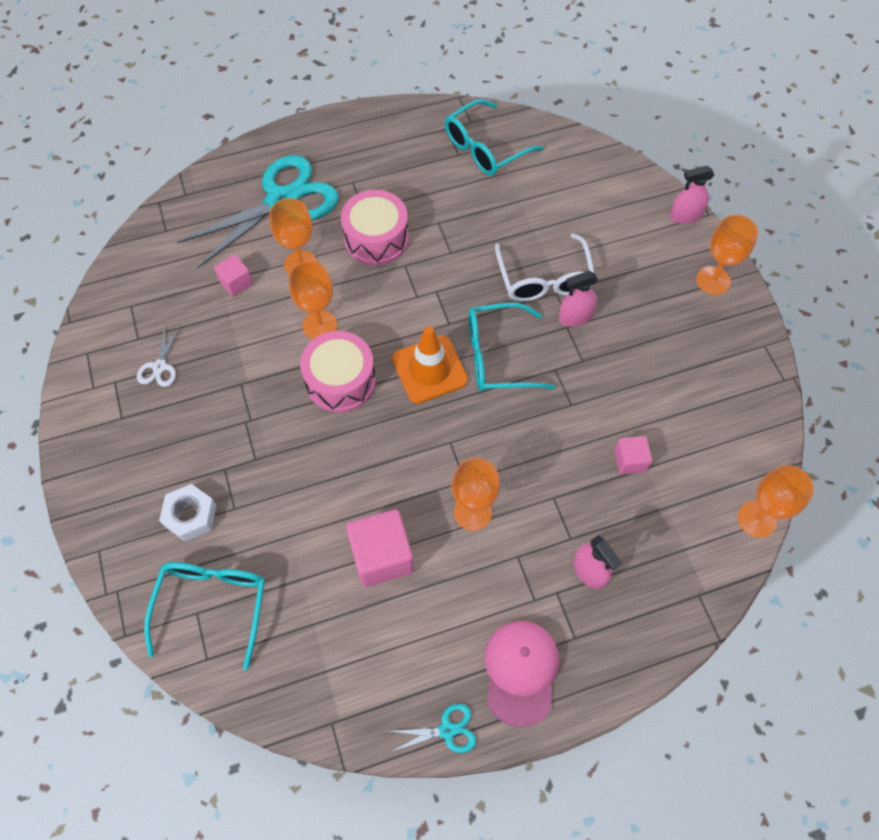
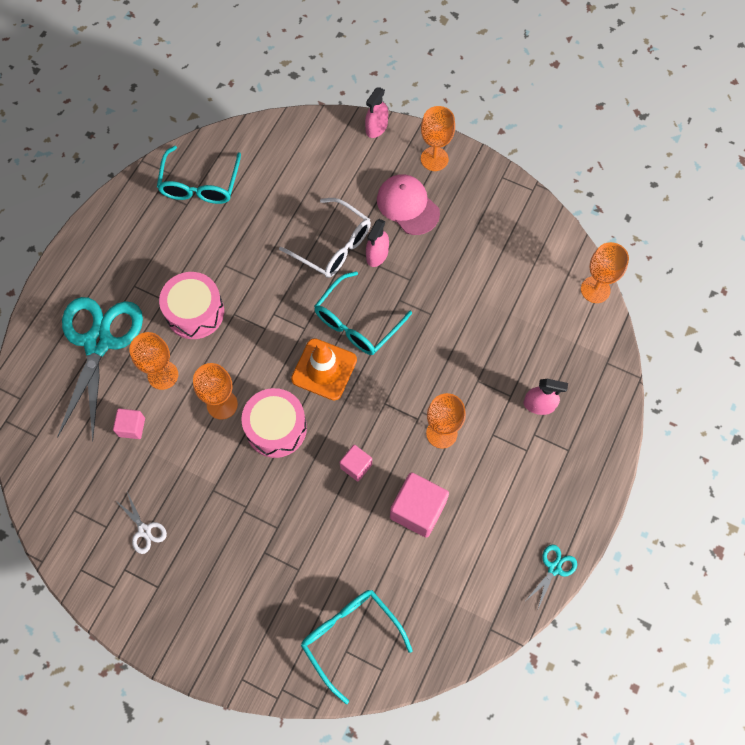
camera: 45 degrees left, 5 degrees up
(190, 515) = (276, 601): white nut -> none
(520, 672) = (559, 497): pink cap -> pink cap (407, 206)
(629, 461) = (497, 318): pink cube -> pink cube (356, 466)

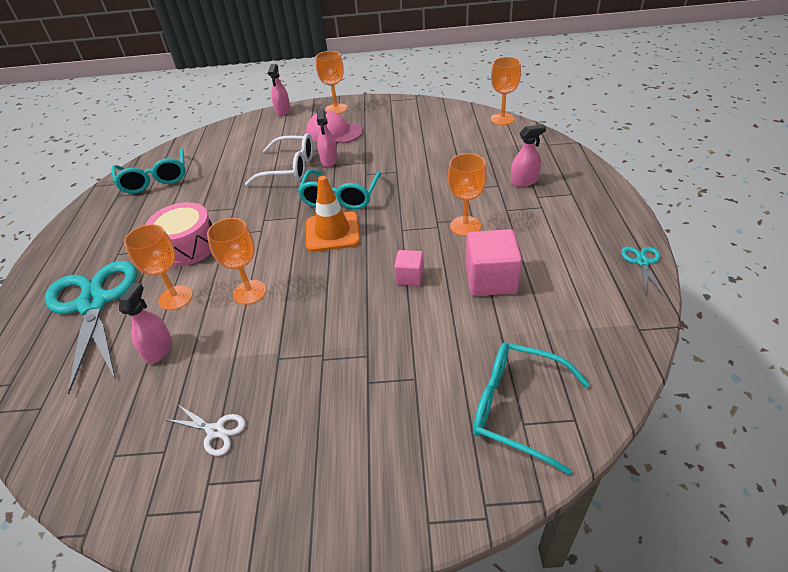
camera: 25 degrees left, 25 degrees down
(132, 427) = (158, 349): pink cube -> pink spray bottle
(276, 428) = (314, 285): pink drum -> none

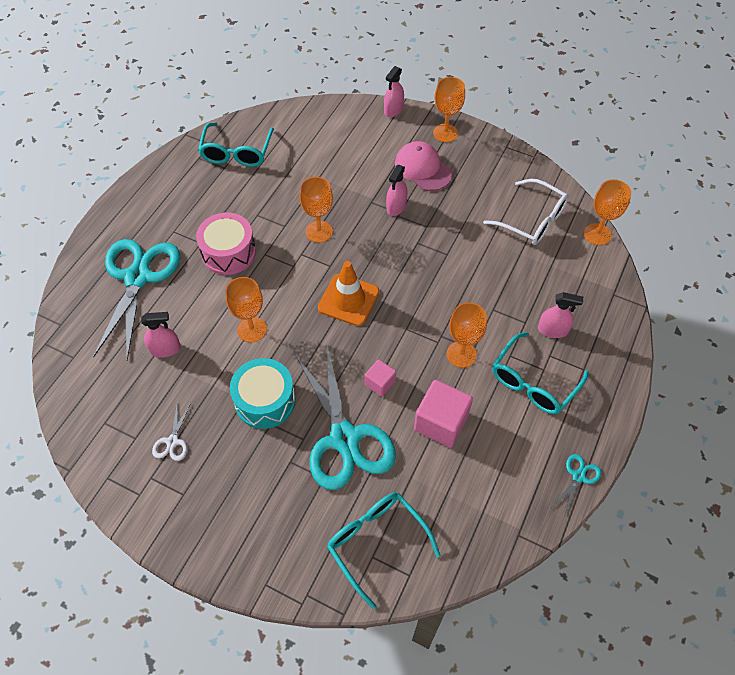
camera: 25 degrees right, 15 degrees up
(158, 349) = (165, 349): pink spray bottle -> pink spray bottle turned 45 degrees clockwise
(175, 298) = (197, 304): orange goblet -> orange goblet (319, 231)
(215, 431) = (172, 441): white scissors -> white scissors turned 45 degrees clockwise
(290, 168) = (356, 200): white glasses -> white glasses (532, 220)
(303, 342) = (265, 401): none -> turquoise drum
(340, 197) = (378, 261): turquoise glasses -> turquoise glasses (533, 382)
(410, 334) = (344, 438): none -> turquoise scissors

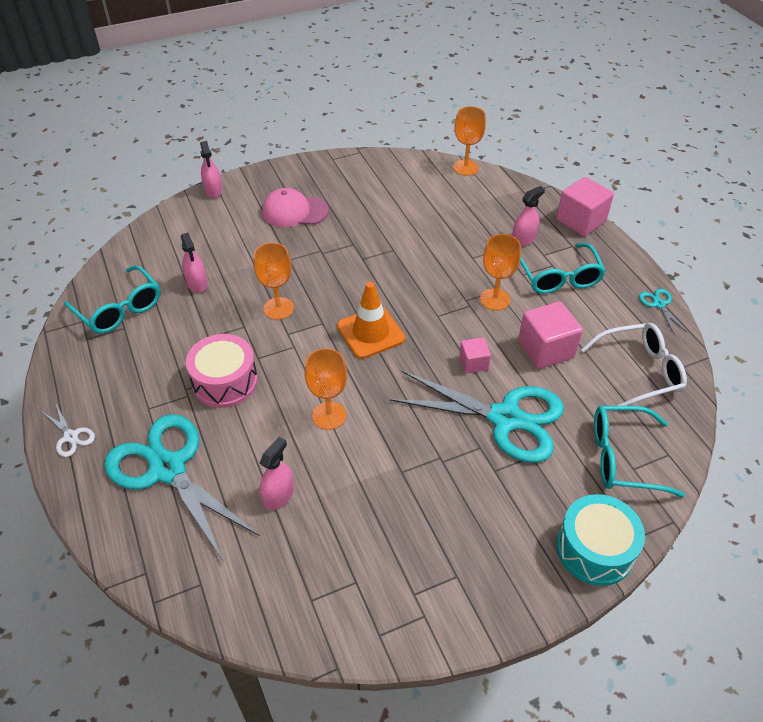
camera: 50 degrees left, 10 degrees down
(172, 441) = (390, 551): white scissors -> white scissors (71, 436)
(265, 401) = (415, 451): turquoise drum -> turquoise drum (594, 549)
(396, 207) = (312, 248): pink spray bottle -> pink spray bottle (197, 283)
(445, 133) = (276, 179): orange goblet -> none
(532, 220) = (416, 188): white glasses -> white glasses (640, 371)
(623, 356) = (580, 221): none -> pink cube

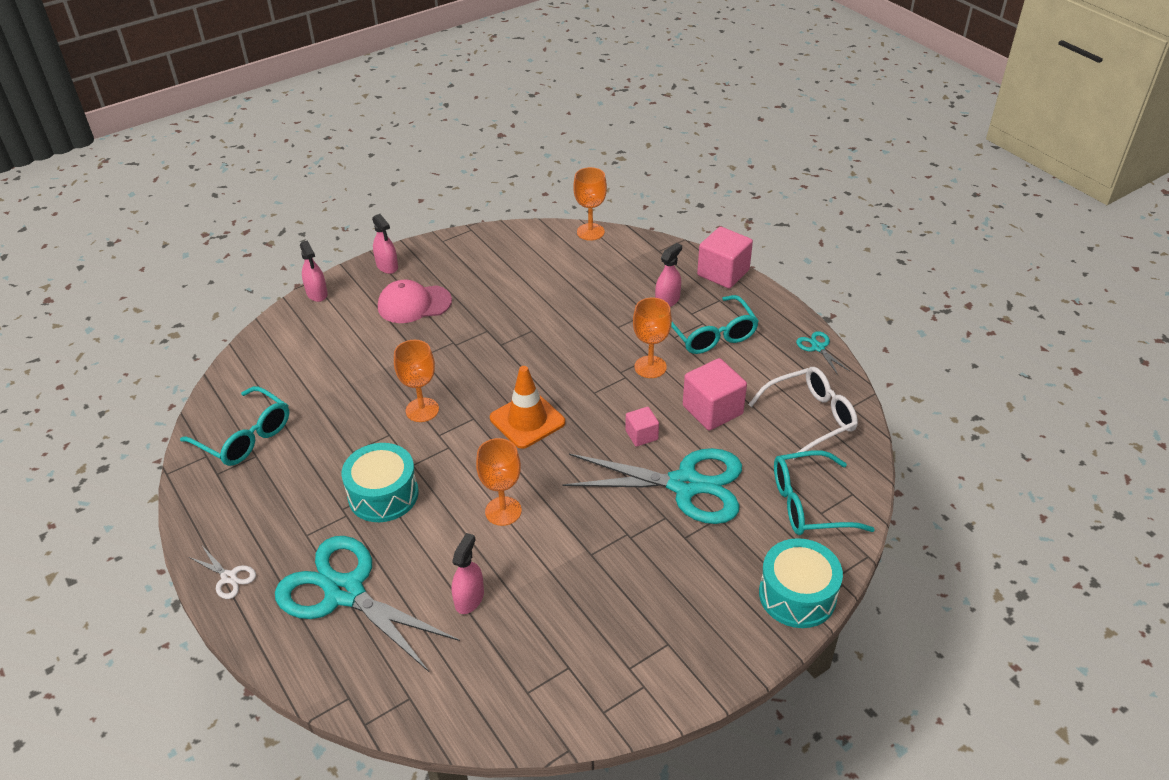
camera: 10 degrees left, 5 degrees down
(197, 283) = (325, 397): pink spray bottle -> pink spray bottle (387, 266)
(225, 382) = (383, 494): pink drum -> turquoise drum

